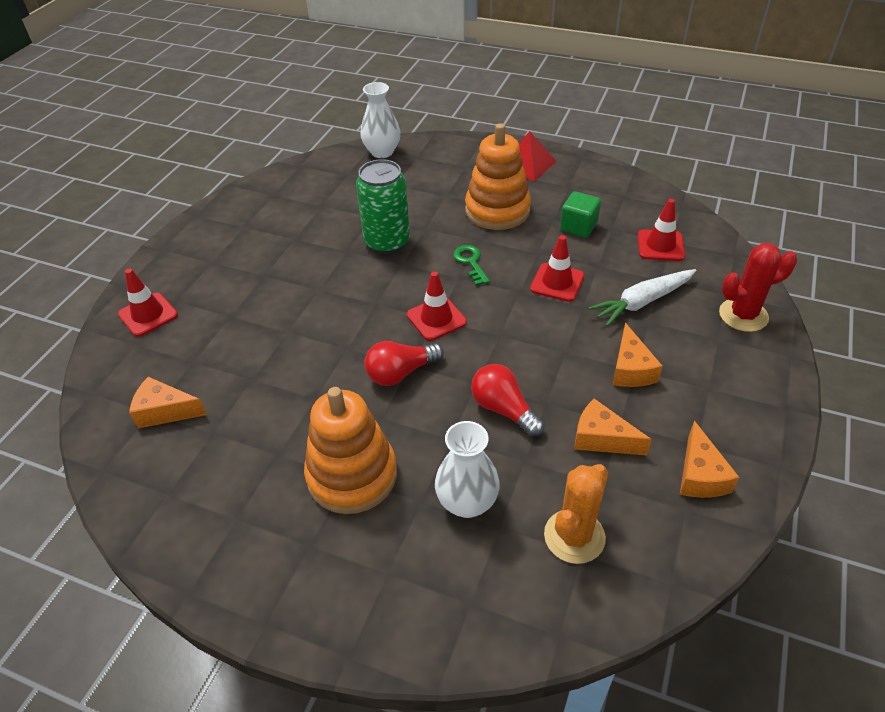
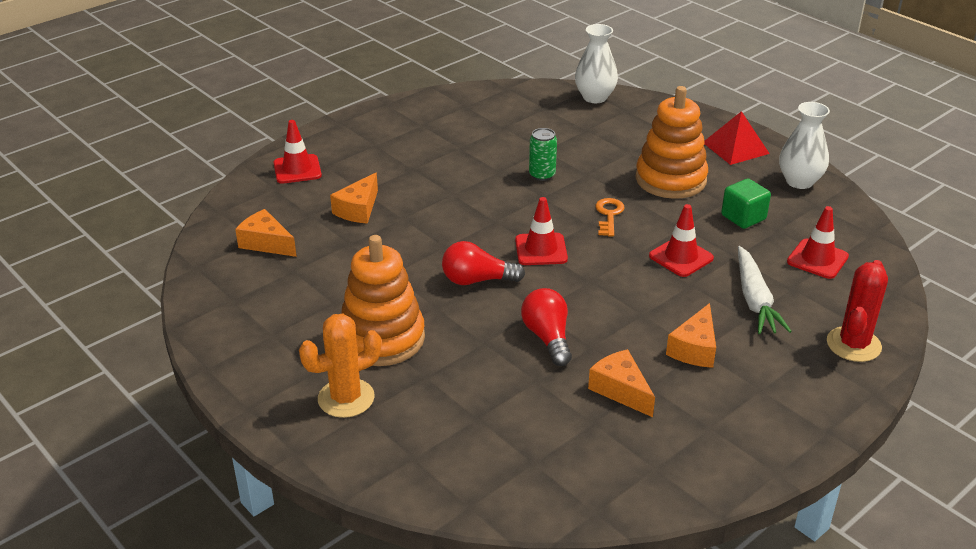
camera: 25 degrees right, 10 degrees down
(387, 242) = (542, 175): green can -> green can, size x0.55
(467, 502) = (463, 391): white vase -> white vase (799, 181)
(471, 262) = (609, 215): green key -> orange key
(574, 536) = (536, 448): orange cactus -> orange cactus (346, 398)
(642, 302) = (754, 300): white carrot -> white carrot turned 90 degrees counterclockwise
(700, 475) = (691, 449): orange cheese -> orange cheese (358, 209)
(743, 315) = (853, 344): red cactus -> red cactus turned 75 degrees counterclockwise

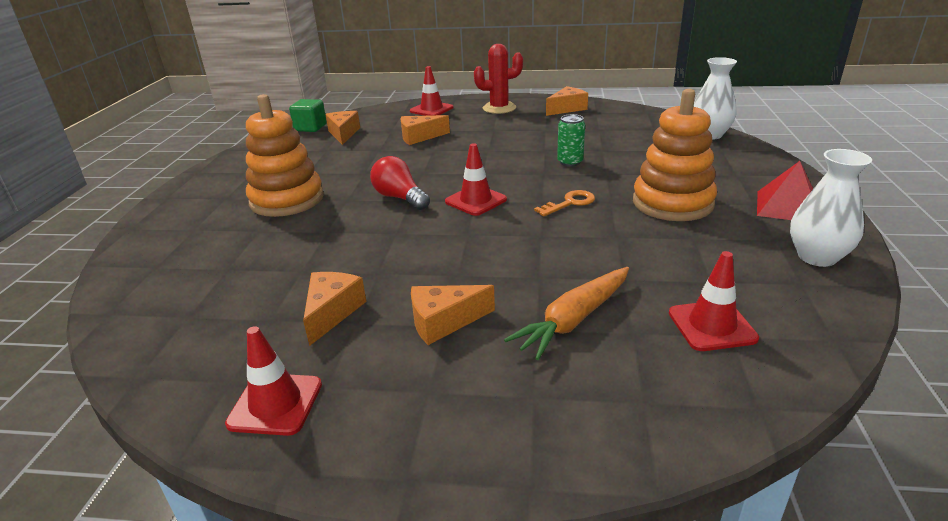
camera: 50 degrees right, 5 degrees down
(346, 398) = (205, 218): orange cactus -> none
(433, 112) = (567, 109): none -> orange cheese
(548, 338) = (365, 251): red light bulb -> none
(681, 257) = (571, 255): red traffic cone -> red traffic cone (275, 404)
(743, 217) = (692, 256): green cube -> green cube (310, 128)
(754, 300) = (573, 320): white carrot -> orange carrot
(853, 344) = (602, 423): red cactus -> red cactus (499, 108)

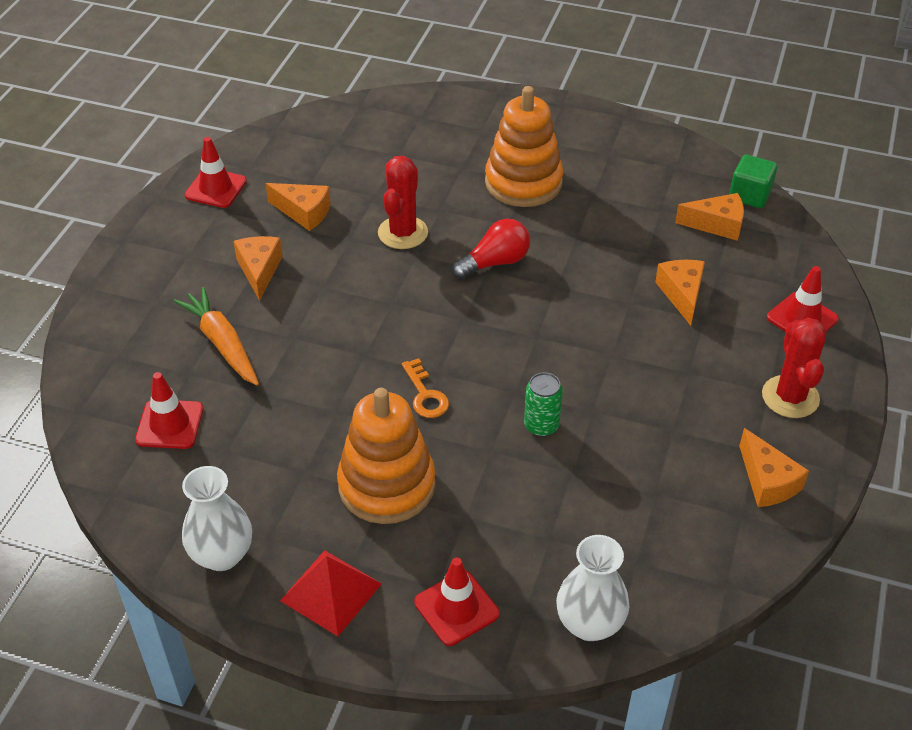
camera: 100 degrees right, 15 degrees up
(364, 245) = (403, 233): none -> red cactus
(476, 201) = (463, 319): red traffic cone -> red traffic cone (456, 608)

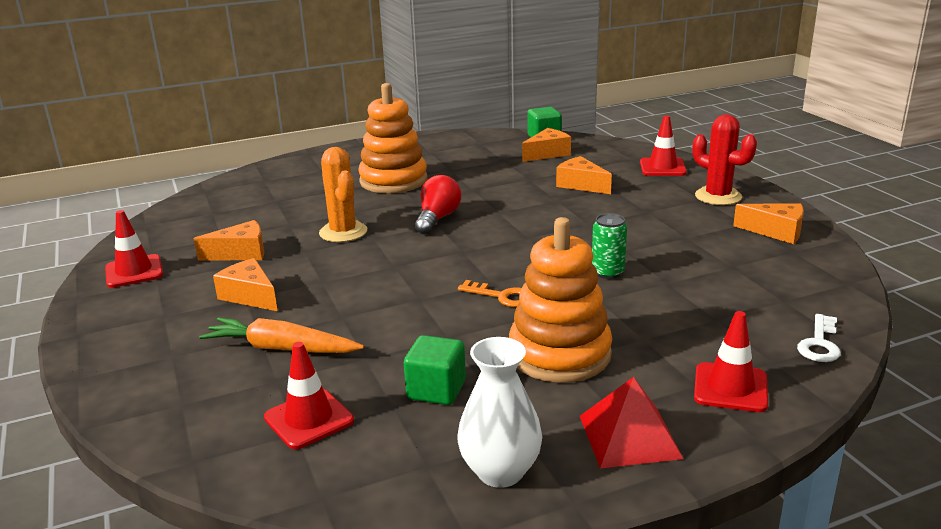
camera: 40 degrees left, 20 degrees down
(268, 457) = (436, 390): none -> green cube
(403, 233) = (343, 232): red cactus -> orange cactus
(589, 624) = (819, 343): white vase -> white key

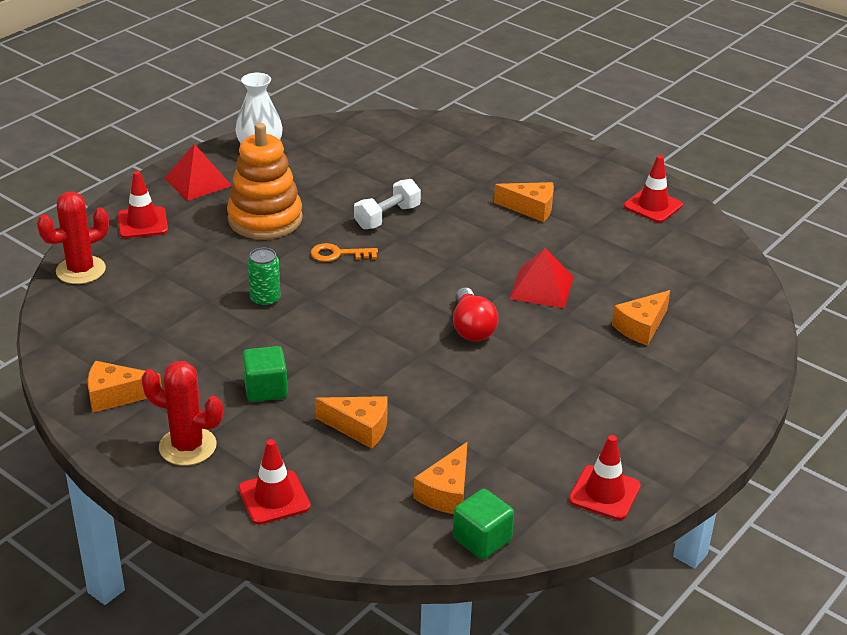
camera: 150 degrees right, 10 degrees up
(241, 253) = (597, 242): orange cheese -> orange cheese (641, 327)
(281, 348) = (455, 180): orange carrot -> none
(309, 419) = (387, 149): red traffic cone -> red traffic cone (604, 493)
(343, 232) = (541, 287): orange cactus -> red pyramid
(393, 181) = (583, 378): orange stacking toy -> none
(411, 322) = (387, 217): none -> white dumbbell
(436, 390) = (328, 179): green cube -> green cube (265, 389)
(819, 343) = (81, 270): white key -> red cactus

